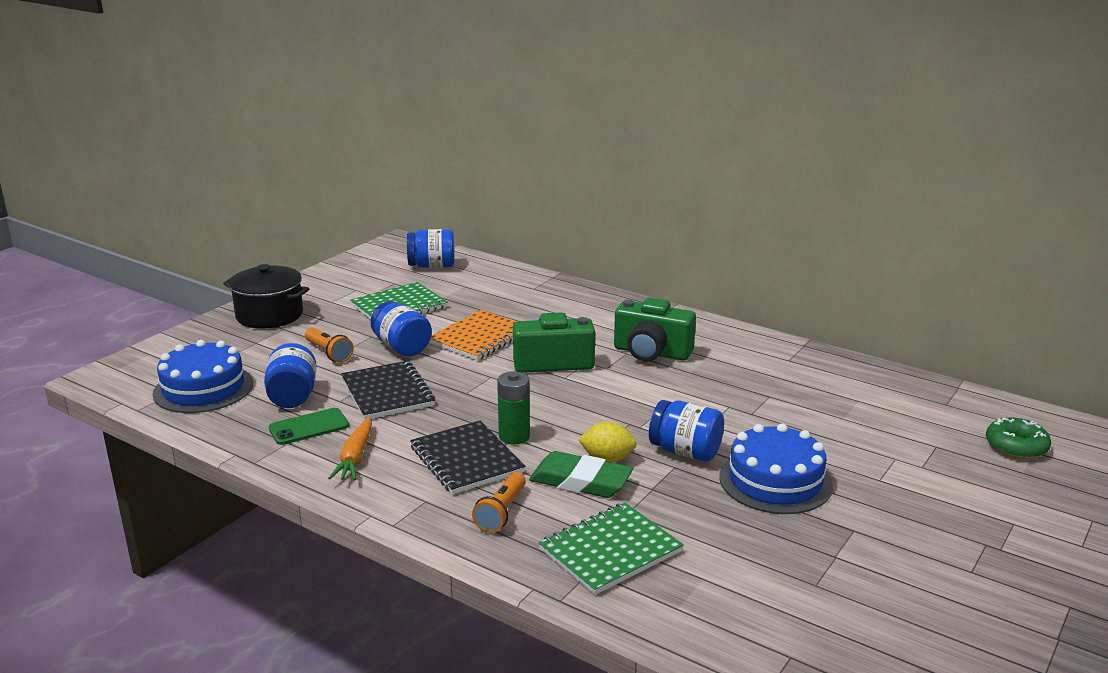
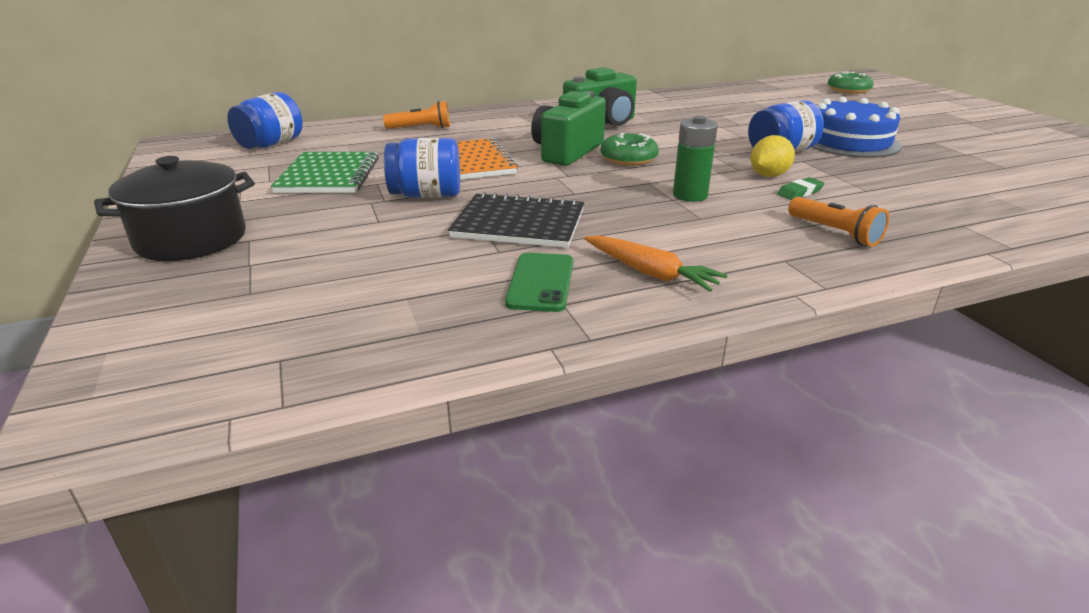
camera: 55 degrees left, 5 degrees up
(203, 388) = (313, 330): blue cake -> none
(293, 396) = (445, 274): blue jar -> none
(329, 353) = (369, 230): orange flashlight -> orange flashlight (421, 128)
(466, 460) = (715, 223): black notebook -> none
(569, 390) = (628, 159): none -> green donut
(580, 481) = (800, 192): green eraser -> green eraser, size x0.48
(610, 550) = (930, 210): green notebook -> none

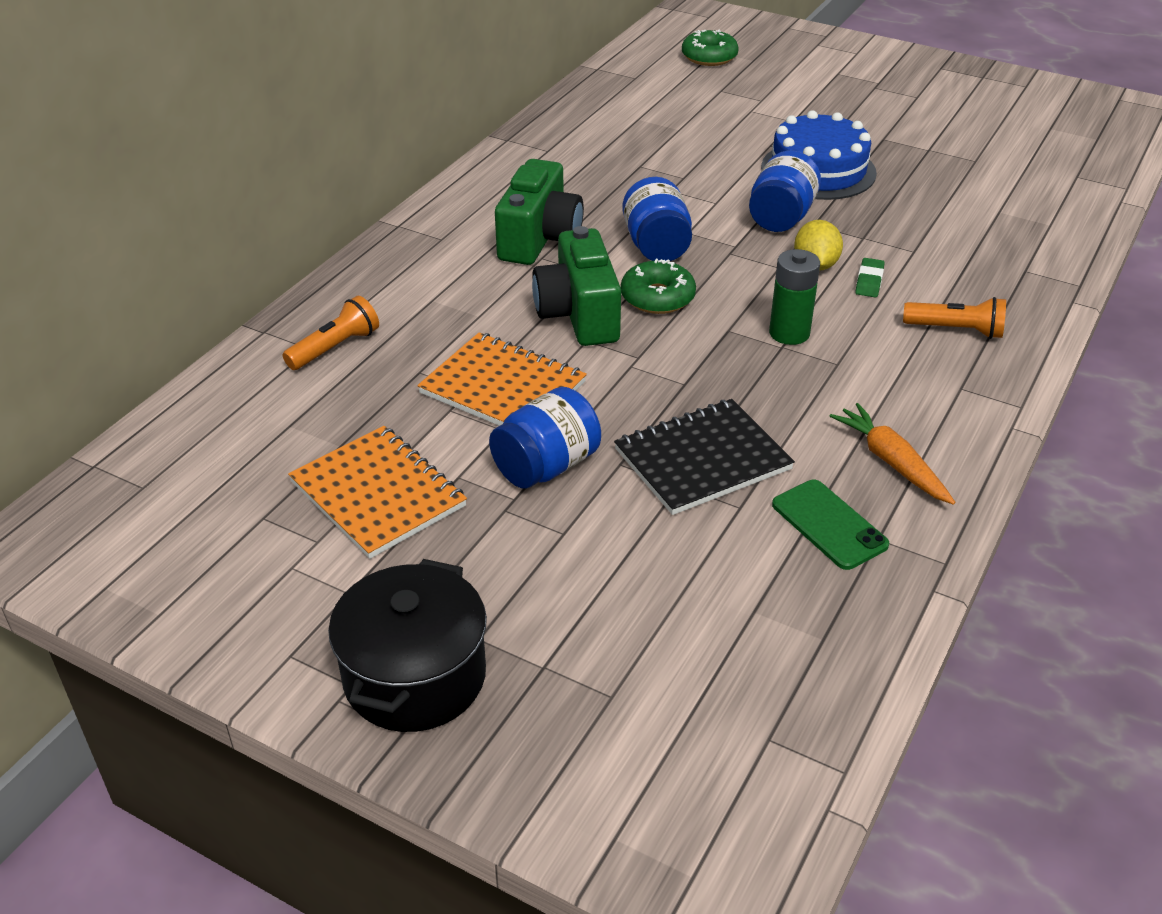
camera: 40 degrees left, 10 degrees up
(271, 144) = (183, 477): blue jar -> blue jar (656, 246)
(329, 175) = (378, 494): green notebook -> orange notebook
(650, 273) = (891, 462): orange carrot -> orange carrot turned 120 degrees counterclockwise

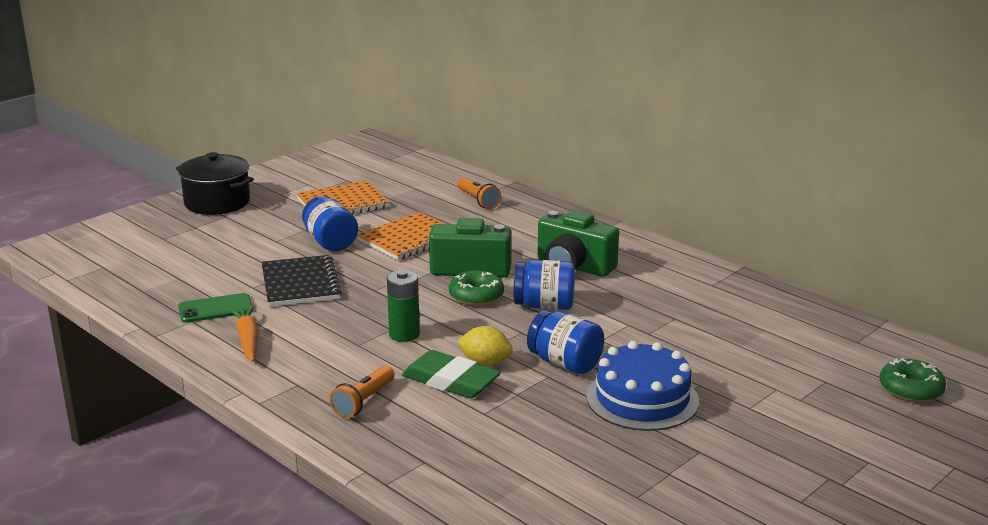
camera: 105 degrees right, 15 degrees down
(869, 281) = (450, 381): green eraser -> green eraser, size x2.08
(891, 462) = (248, 340): orange carrot -> orange carrot turned 90 degrees counterclockwise

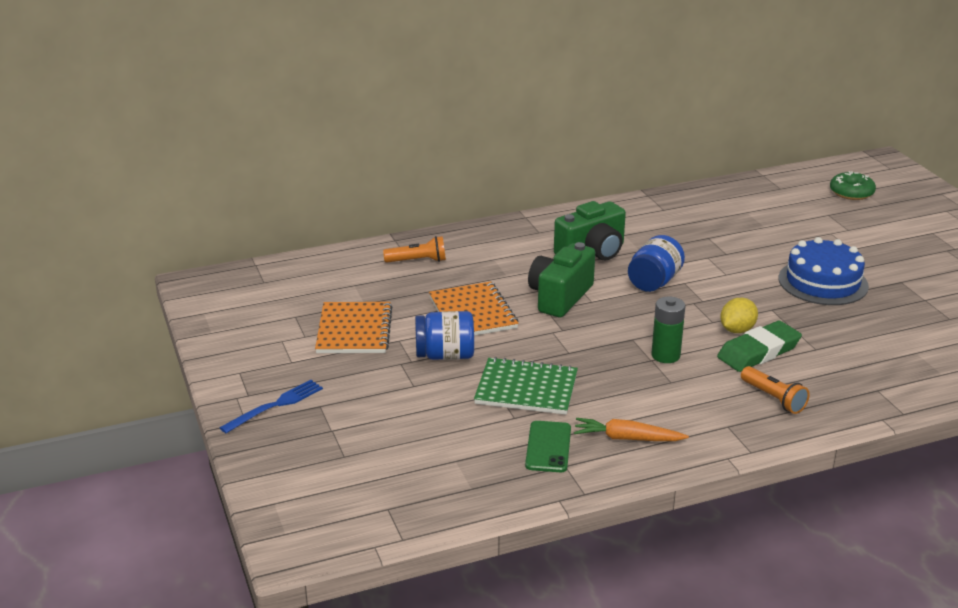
camera: 65 degrees left, 5 degrees up
(217, 202) = (275, 405): black pot -> blue fork
(300, 283) = (526, 389): black notebook -> green notebook
(476, 296) = (616, 307): green donut -> none
(565, 363) = (755, 297): blue jar -> none

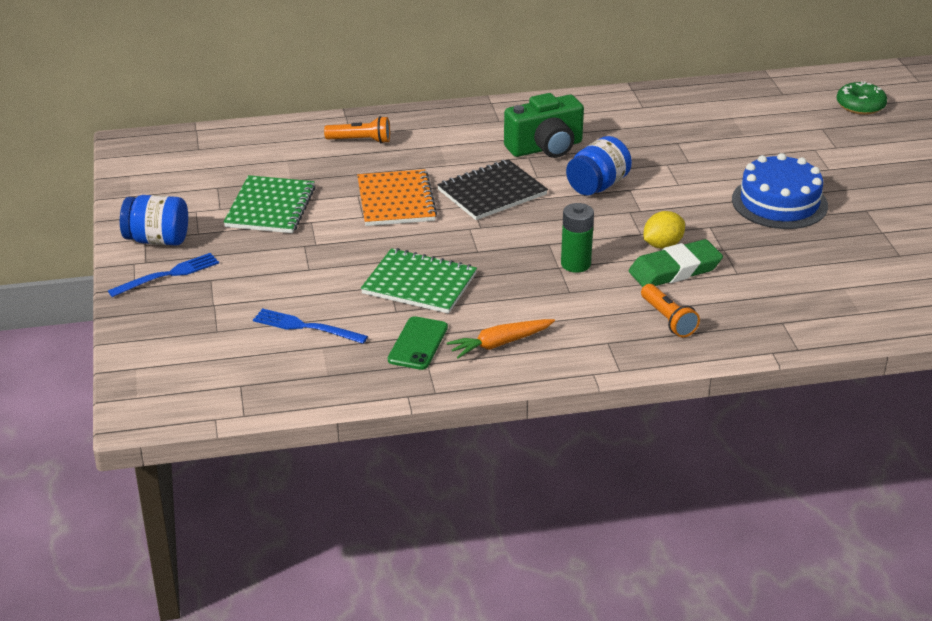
camera: 10 degrees right, 5 degrees up
(354, 330) = (270, 207): orange notebook -> green notebook
(432, 442) = (305, 327): none -> blue fork
(445, 355) = (351, 241): blue jar -> blue jar (157, 240)
(560, 297) = (492, 192): green camera -> black notebook
(627, 438) = (500, 344): orange carrot -> orange carrot turned 45 degrees counterclockwise

